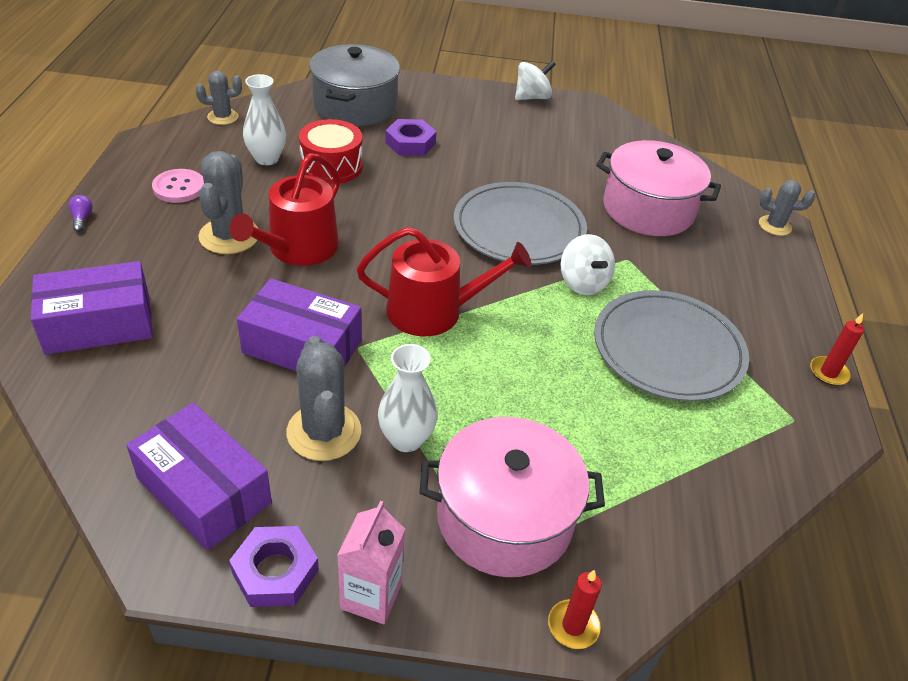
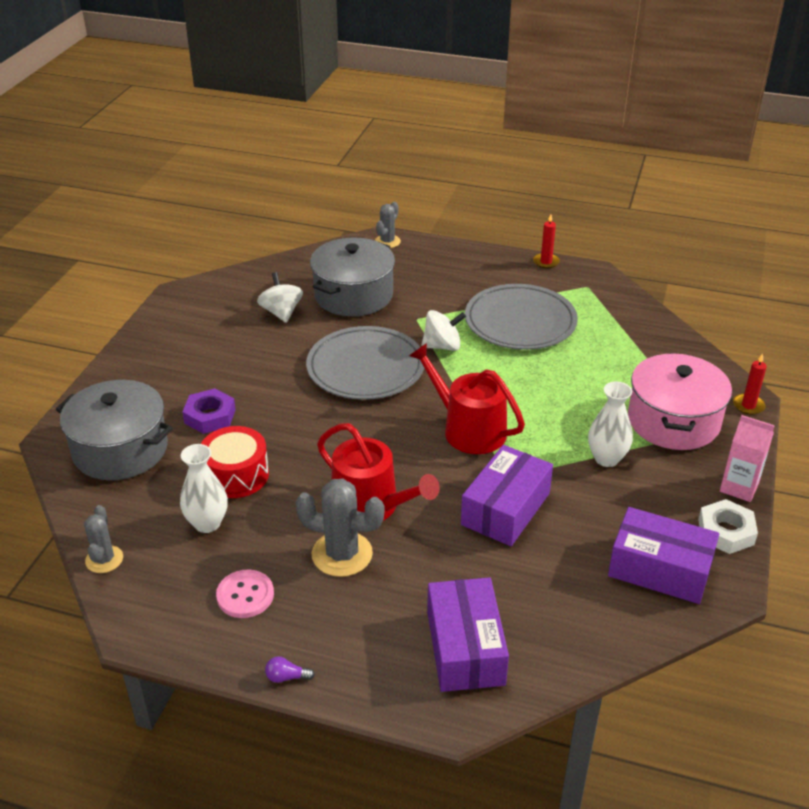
camera: 75 degrees left, 5 degrees down
(204, 491) = (659, 569): purple box -> purple box turned 60 degrees clockwise
(275, 571) = (726, 532): purple nut -> white nut
(324, 432) = (600, 501): grey cactus -> none
(434, 311) = (468, 429): red watering can -> red watering can turned 60 degrees counterclockwise
(532, 97) = (151, 326): white spinning top -> white spinning top (281, 312)
(648, 209) = (353, 295): pink pot -> grey pot

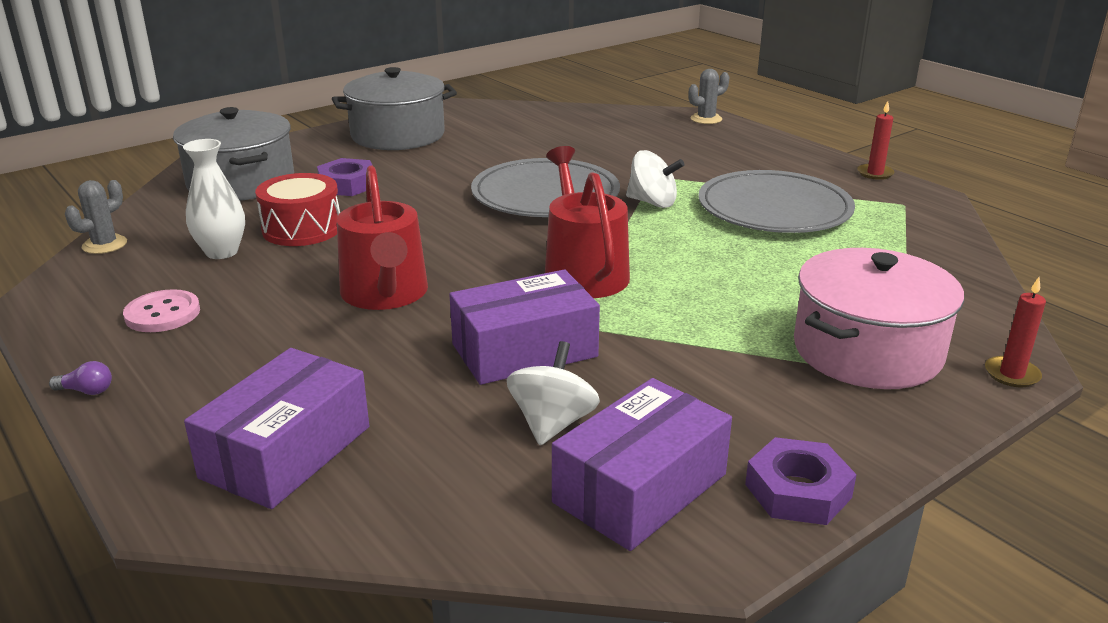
camera: 35 degrees right, 10 degrees down
(281, 312) = (523, 138): white spinning top -> white spinning top (552, 423)
(286, 677) = (86, 391): purple light bulb -> purple light bulb turned 150 degrees clockwise
(342, 554) = (296, 319): grey cactus -> none
(353, 295) = (613, 145): grey pot -> grey pot (398, 135)
(606, 458) = (719, 353): white vase -> none
(659, 569) = (640, 488): purple box -> purple box turned 75 degrees clockwise
(726, 532) = (798, 491): white nut -> purple nut
(739, 487) = (884, 452): pink carton -> none

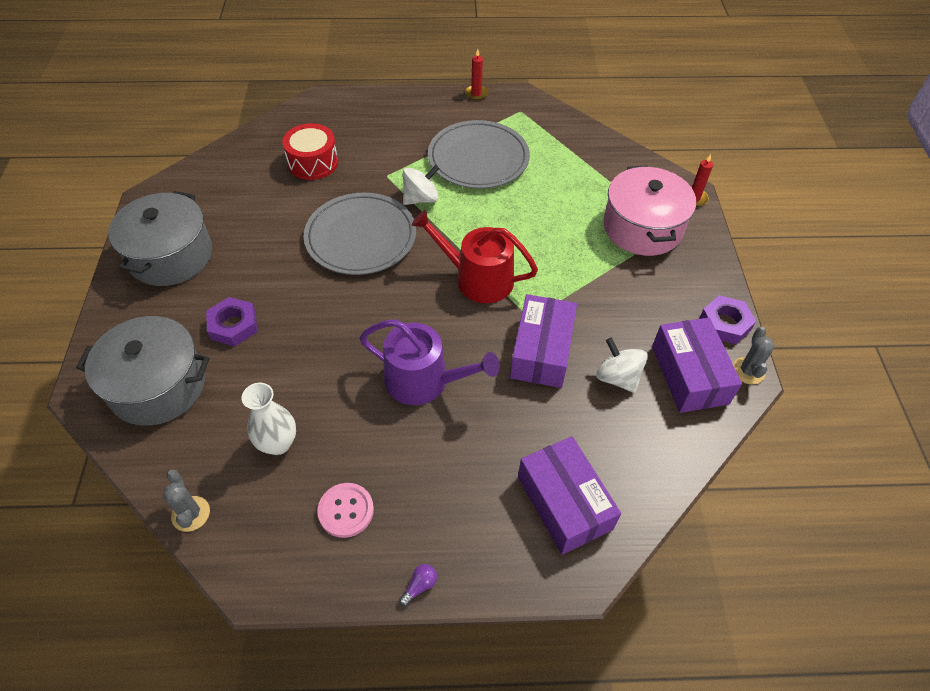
camera: 55 degrees left, 25 degrees up
(302, 229) = (285, 383): red drum -> red drum (313, 162)
(385, 294) = (424, 381): red watering can -> purple watering can
(706, 119) = (328, 100): grey cactus -> grey cactus (748, 371)

